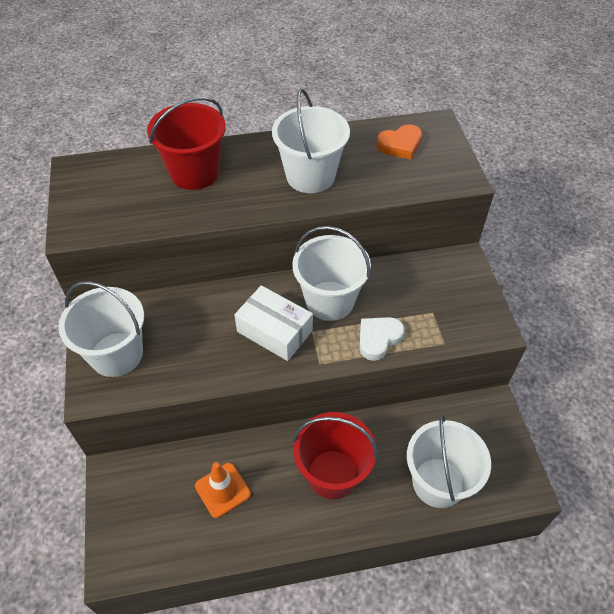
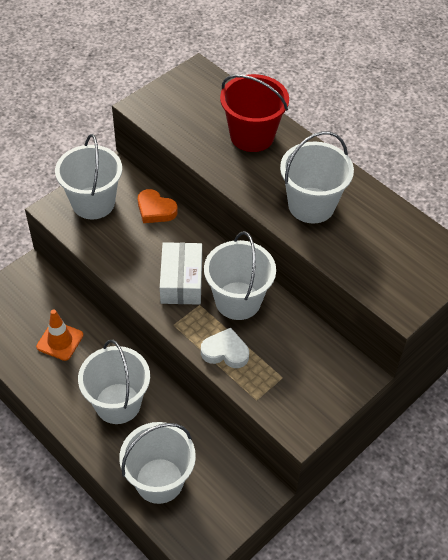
camera: 55 degrees right, 0 degrees up
(332, 474) = (118, 403): red bucket -> white bucket
(400, 145) = (404, 246): orange heart -> orange heart (155, 210)

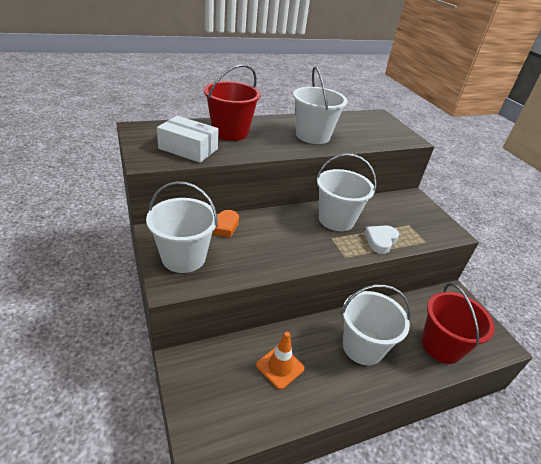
camera: 70 degrees left, 15 degrees down
(159, 480) = (441, 346): white bucket -> red bucket
(181, 281) = (304, 238): white box -> white box (188, 149)

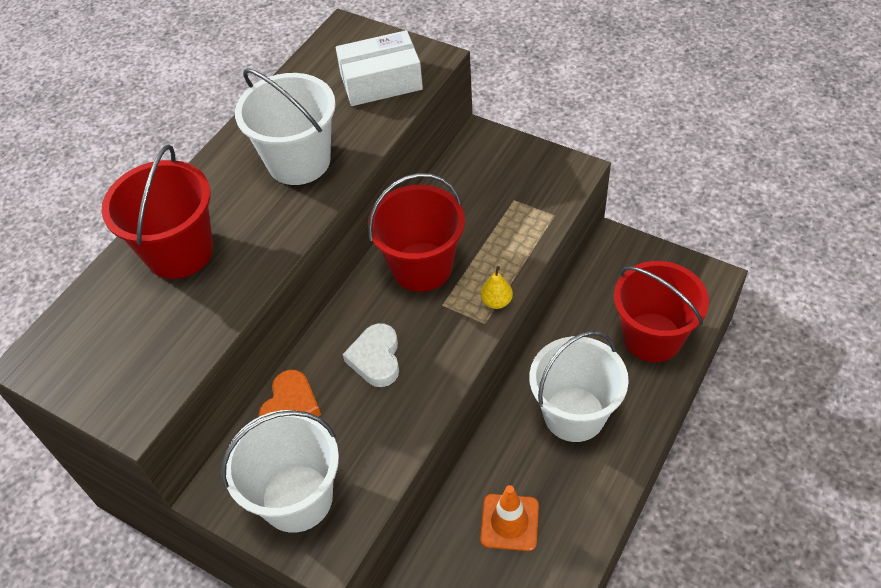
camera: 30 degrees left, 15 degrees up
(188, 149) = (161, 339): white box -> white box (381, 81)
(336, 219) = (421, 267): white bucket -> red bucket
(360, 253) = (496, 301): none -> yellow pear
(380, 241) = (502, 259): white heart -> white heart (376, 358)

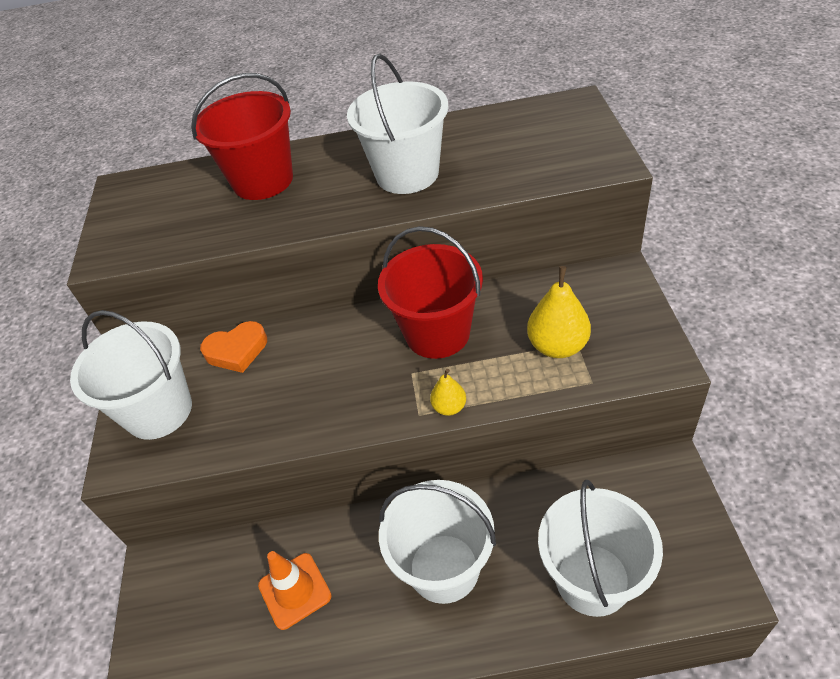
camera: 55 degrees right, 5 degrees down
(376, 358) = (320, 368): white heart -> none
(381, 81) = (545, 156): white box -> none
(506, 211) = (557, 346): none -> yellow pear
(652, 337) = (592, 579): red bucket -> white bucket

